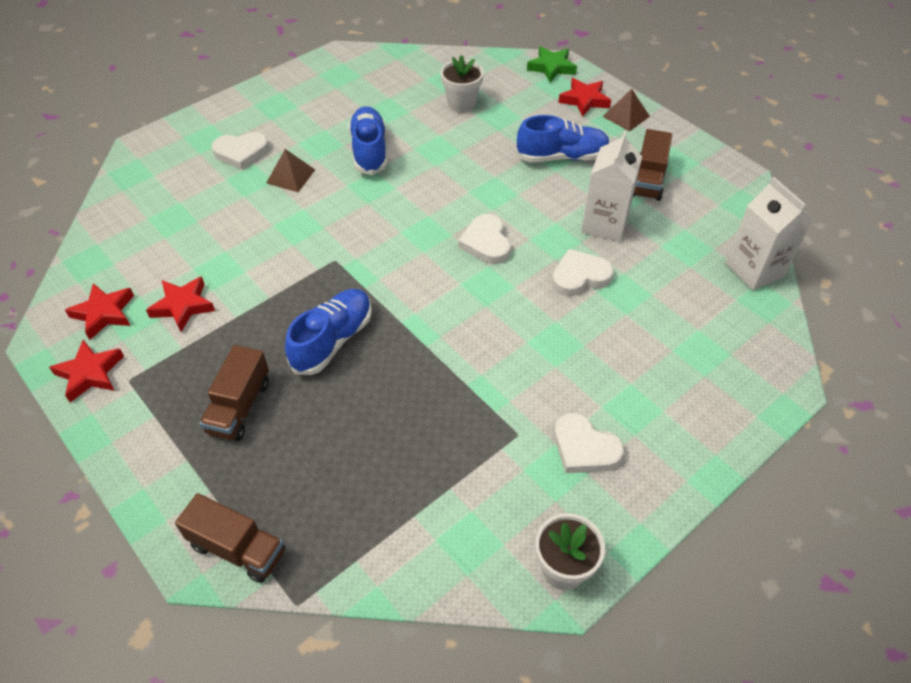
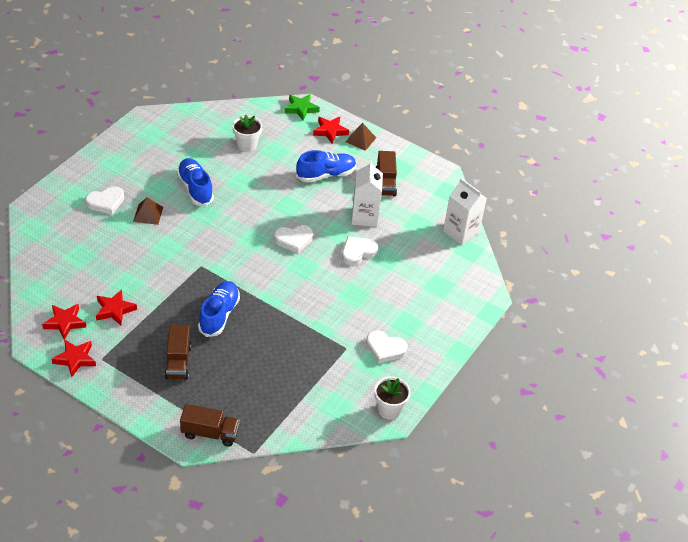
camera: 20 degrees left, 5 degrees down
(486, 243) = (294, 240): white heart -> white heart turned 75 degrees counterclockwise

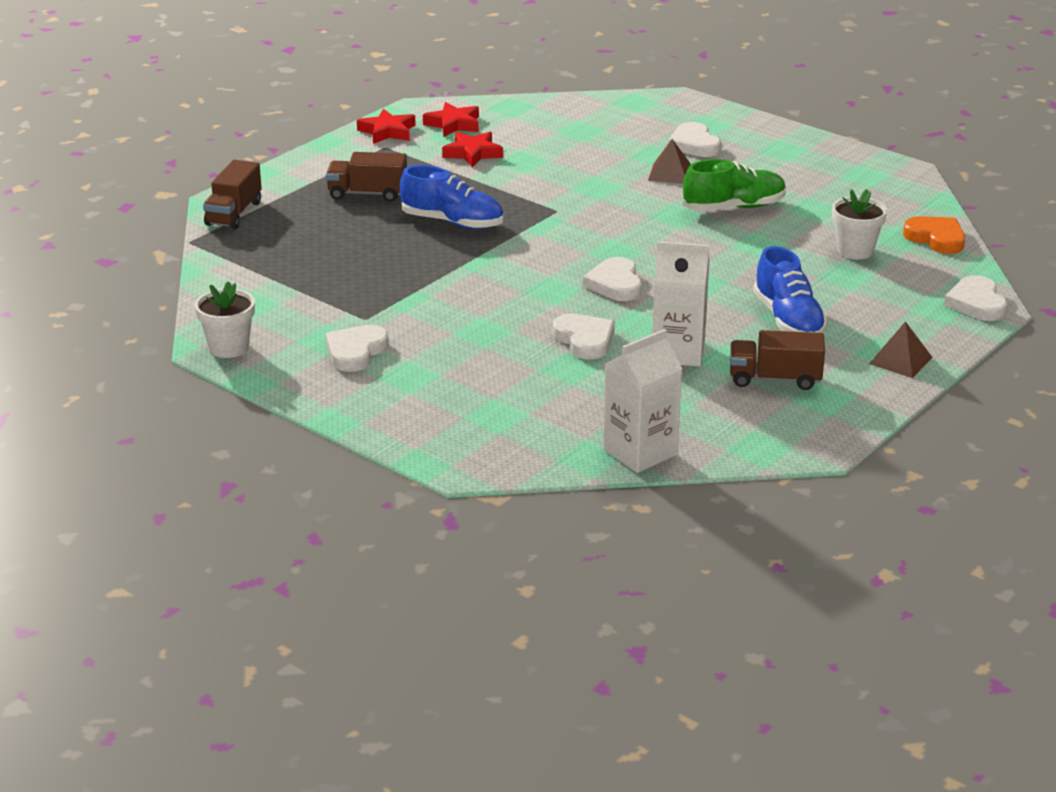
camera: 100 degrees right, 15 degrees down
(195, 188) = (734, 207): blue shoe -> green shoe
(231, 114) = (936, 238): none -> orange heart
(301, 109) = (976, 303): green star -> white heart
(330, 131) = (917, 330): red star -> none

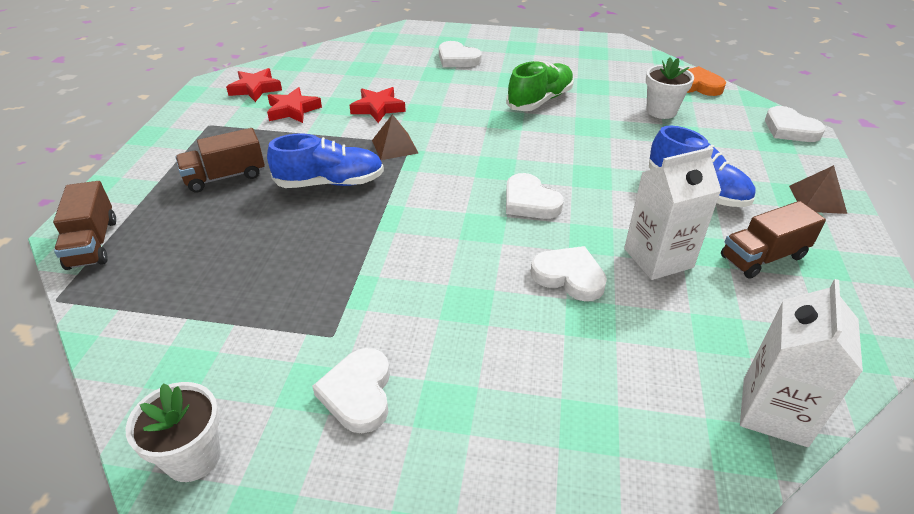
camera: 30 degrees left, 10 degrees up
(387, 132) = (201, 110): red star -> red star (378, 108)
(670, 173) = (464, 85): brown pyramid -> brown pyramid (394, 146)

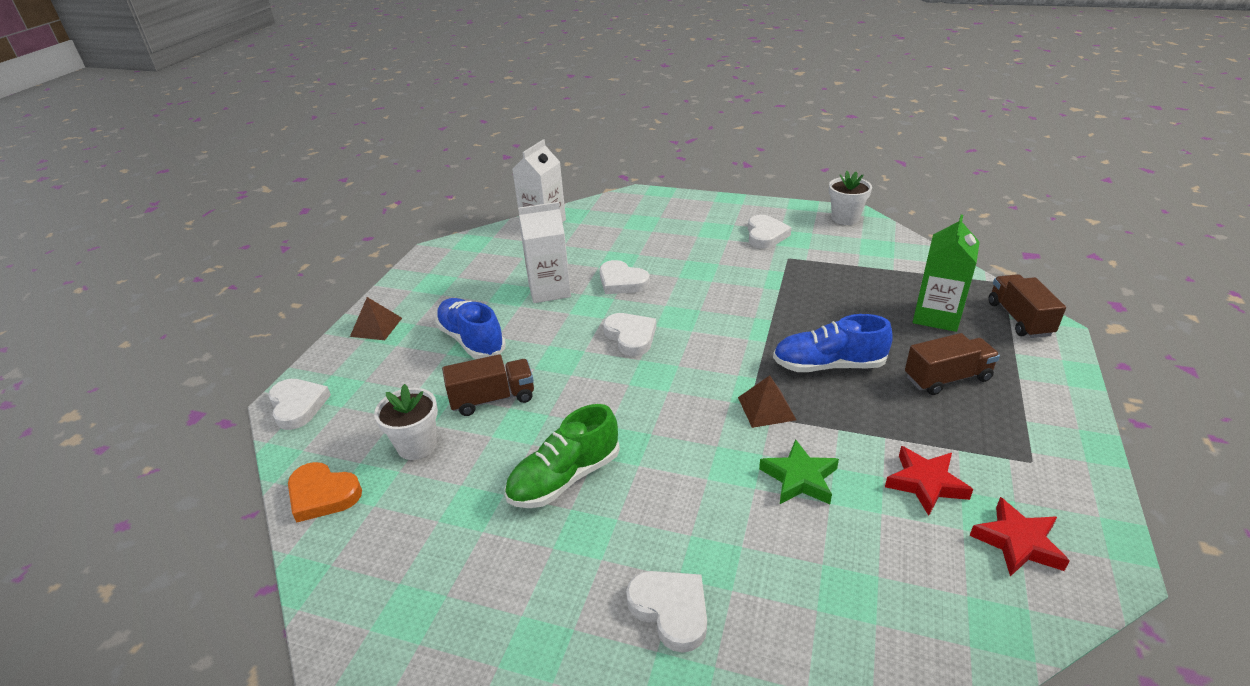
camera: 170 degrees left, 5 degrees down
(184, 242) = (936, 316): none -> green carton
(378, 108) = (799, 478): red star -> green star
(763, 257) = (472, 288): brown truck -> brown truck (493, 399)

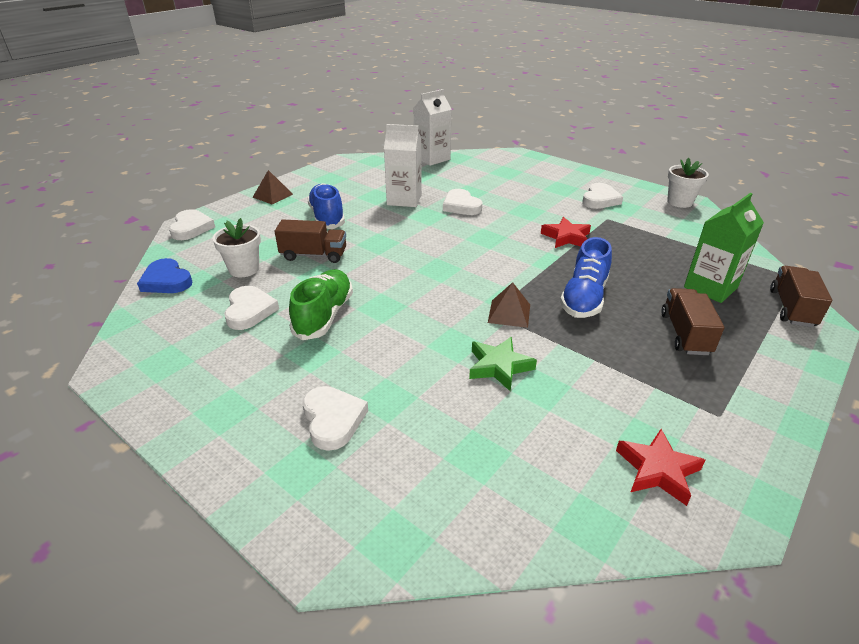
camera: 20 degrees right, 0 degrees up
(323, 495) = (166, 281): orange heart -> blue heart
(564, 478) = (324, 315): green shoe -> green shoe turned 120 degrees clockwise
(631, 337) = (440, 241): white heart -> white heart (249, 311)
(828, 365) = (584, 298): blue shoe -> blue shoe turned 90 degrees counterclockwise
(925, 483) = (605, 402): red star -> red star (566, 237)
(947, 378) = (685, 334): brown truck -> brown truck turned 90 degrees counterclockwise

